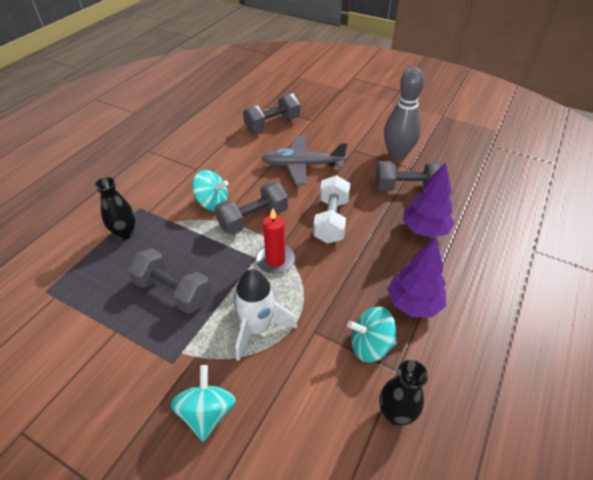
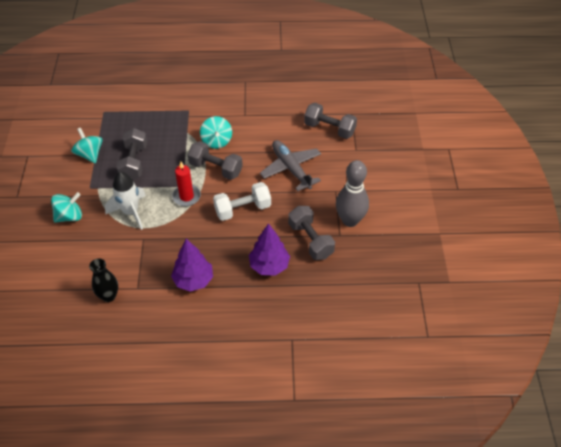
camera: 60 degrees right, 5 degrees up
(125, 233) = (163, 117): black vase -> none
(370, 345) = (148, 269): turquoise spinning top -> turquoise spinning top (90, 154)

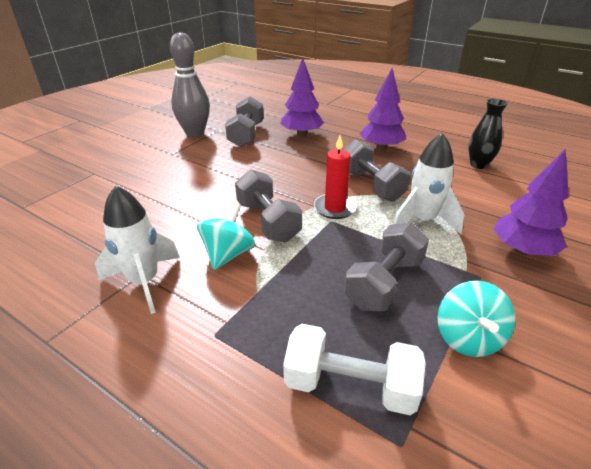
camera: 145 degrees left, 15 degrees down
(69, 216) = (522, 250): turquoise spinning top -> purple tree
(238, 113) = (144, 282): none -> white rocket
(242, 209) = (281, 174): white dumbbell -> white dumbbell (350, 385)
(291, 169) = (183, 185): grey plane -> none
(329, 129) = (77, 202): grey dumbbell -> grey dumbbell (371, 185)

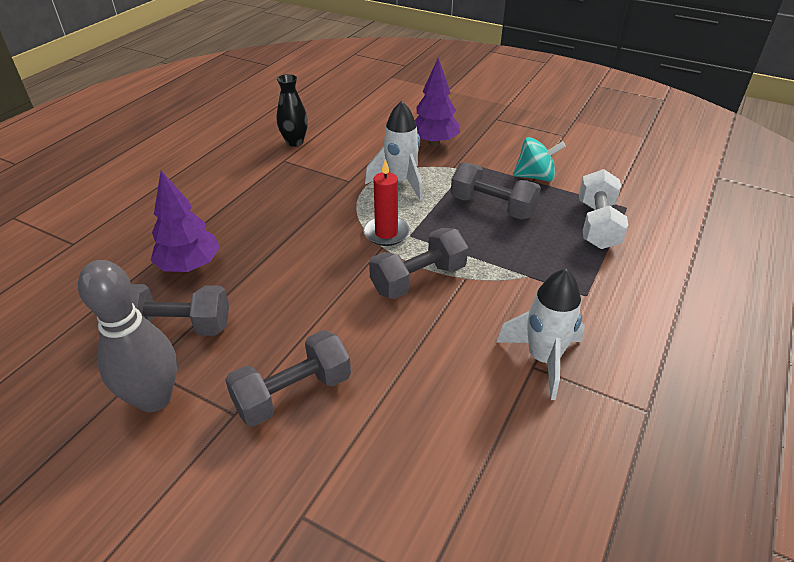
camera: 95 degrees left, 5 degrees up
(228, 254) = (482, 302): turquoise spinning top -> none
(371, 185) = (338, 208): grey dumbbell -> grey dumbbell (293, 393)
(381, 148) = (246, 198): purple tree -> none

